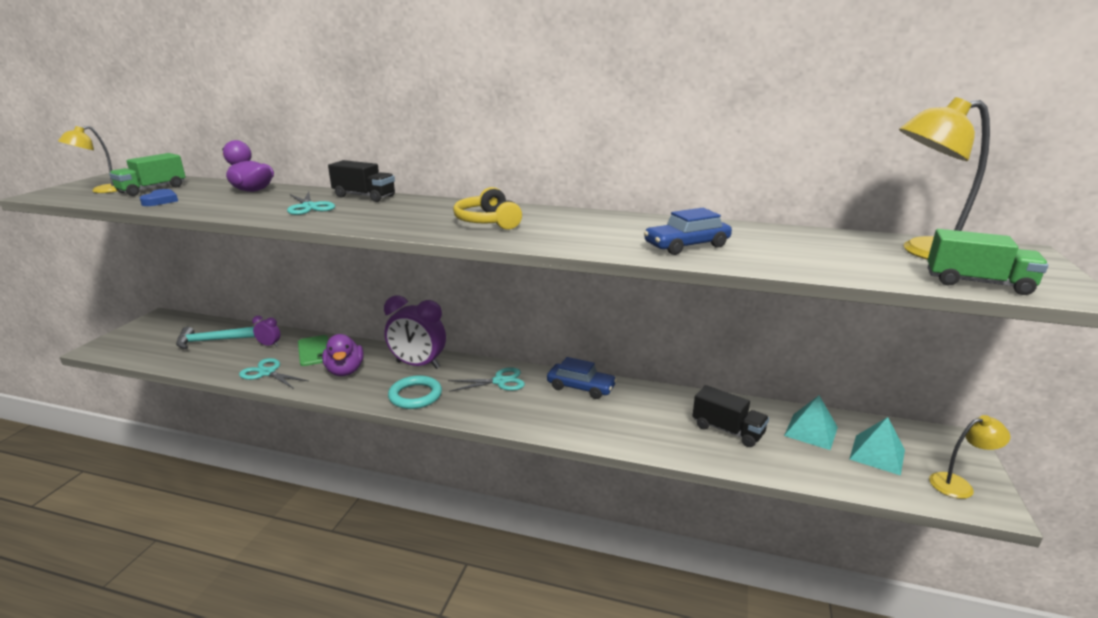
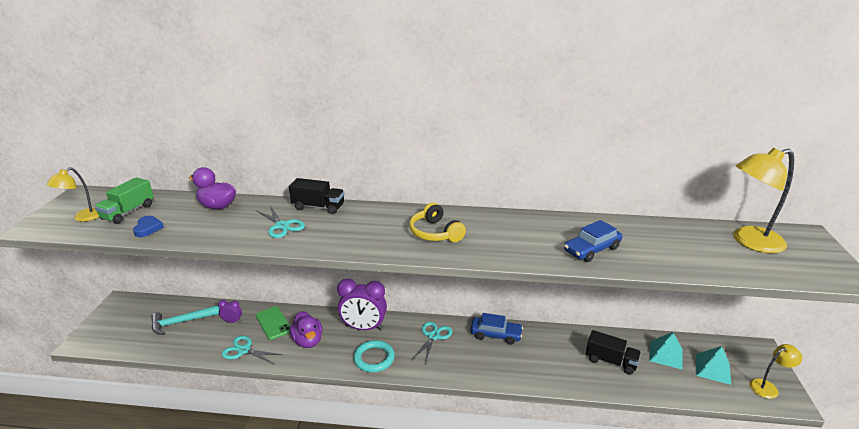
camera: 10 degrees left, 5 degrees up
(500, 381) = (433, 336): turquoise scissors -> turquoise scissors turned 45 degrees counterclockwise
(977, 283) = (791, 273): green truck -> none

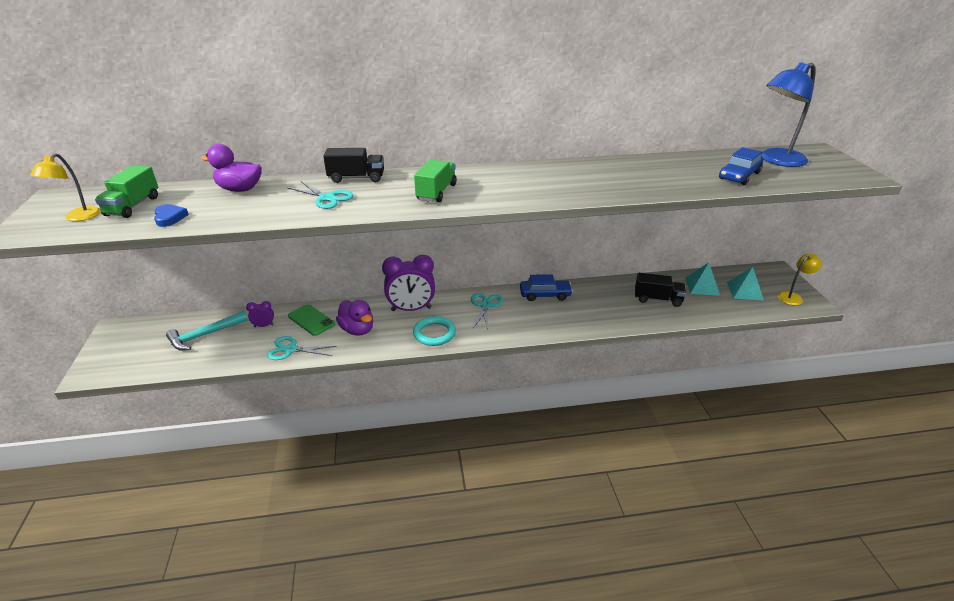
camera: 15 degrees left, 5 degrees up
(379, 233) = (436, 192): none -> green truck
(435, 233) = (493, 186): yellow headphones -> none
(591, 249) = (648, 181): blue car -> blue car (739, 176)
(749, 242) = (776, 160): yellow lamp -> blue lamp

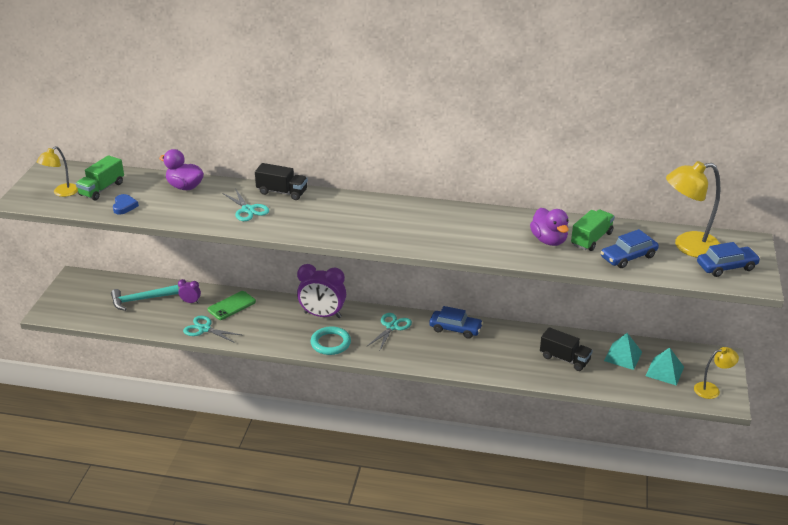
camera: 20 degrees right, 0 degrees up
(311, 320) = (231, 306): green phone -> green phone turned 75 degrees clockwise
(357, 330) = (266, 324): purple duck -> purple duck (549, 240)
(436, 192) = (338, 221): green truck -> green truck (591, 239)
(776, 160) = (688, 246): blue lamp -> yellow lamp
(826, 169) = (726, 267): none -> blue car

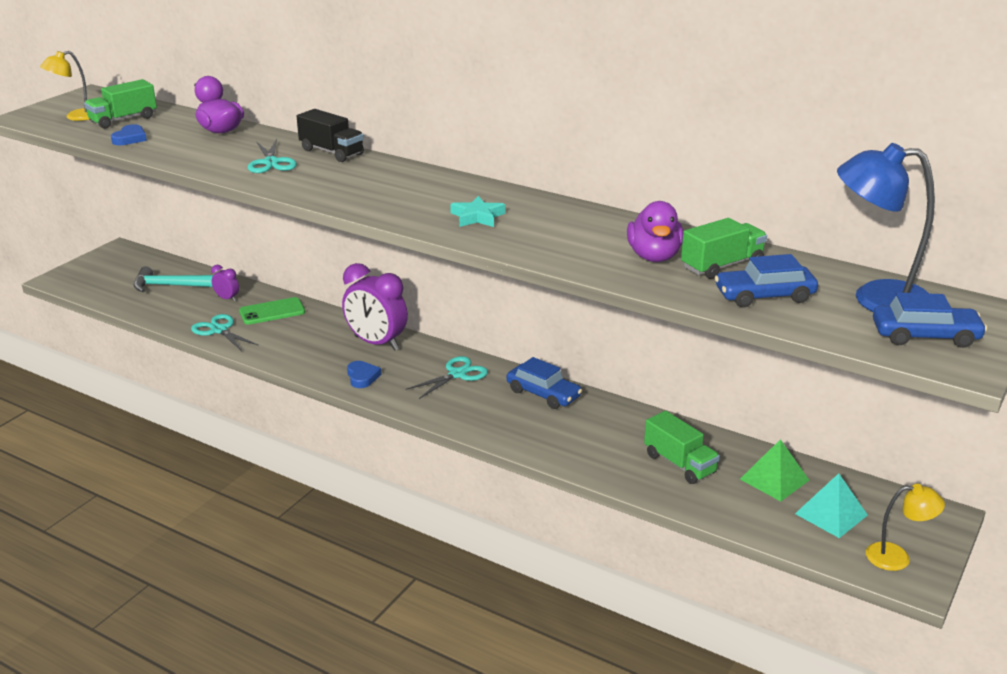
camera: 20 degrees right, 5 degrees down
(330, 343) = (362, 377): turquoise ring -> blue heart
(422, 230) = (477, 217): none -> turquoise star
(564, 359) = (679, 464): black truck -> green truck
(623, 356) = (774, 479): turquoise pyramid -> green pyramid
(688, 246) = (876, 299): yellow lamp -> blue lamp

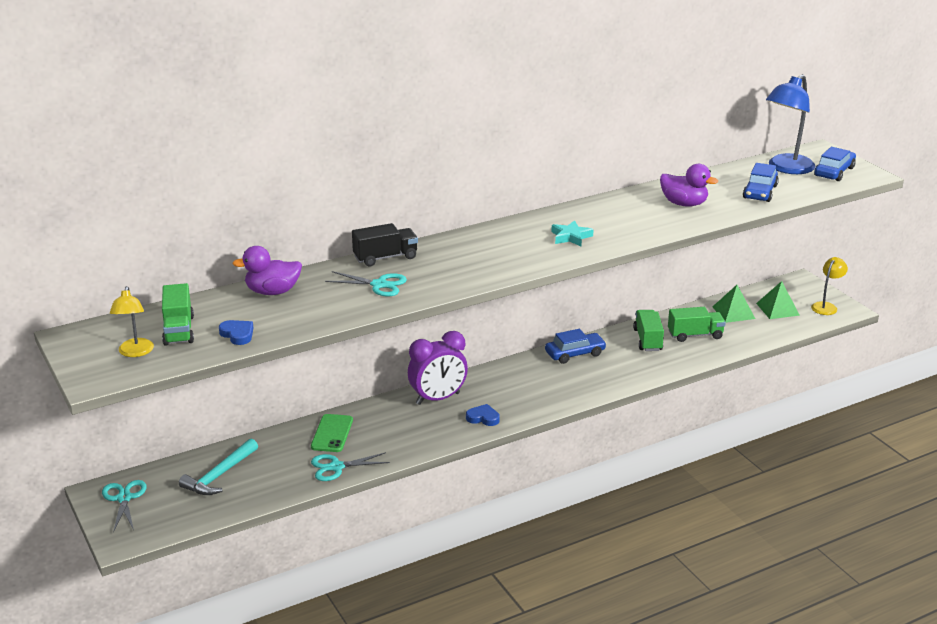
camera: 60 degrees left, 0 degrees up
(227, 298) = (281, 451): purple clock -> none
(457, 374) = (518, 378): turquoise scissors -> turquoise scissors (124, 498)
(722, 265) = (713, 190): green truck -> green truck (647, 340)
(831, 514) = (777, 309): turquoise pyramid -> green pyramid

